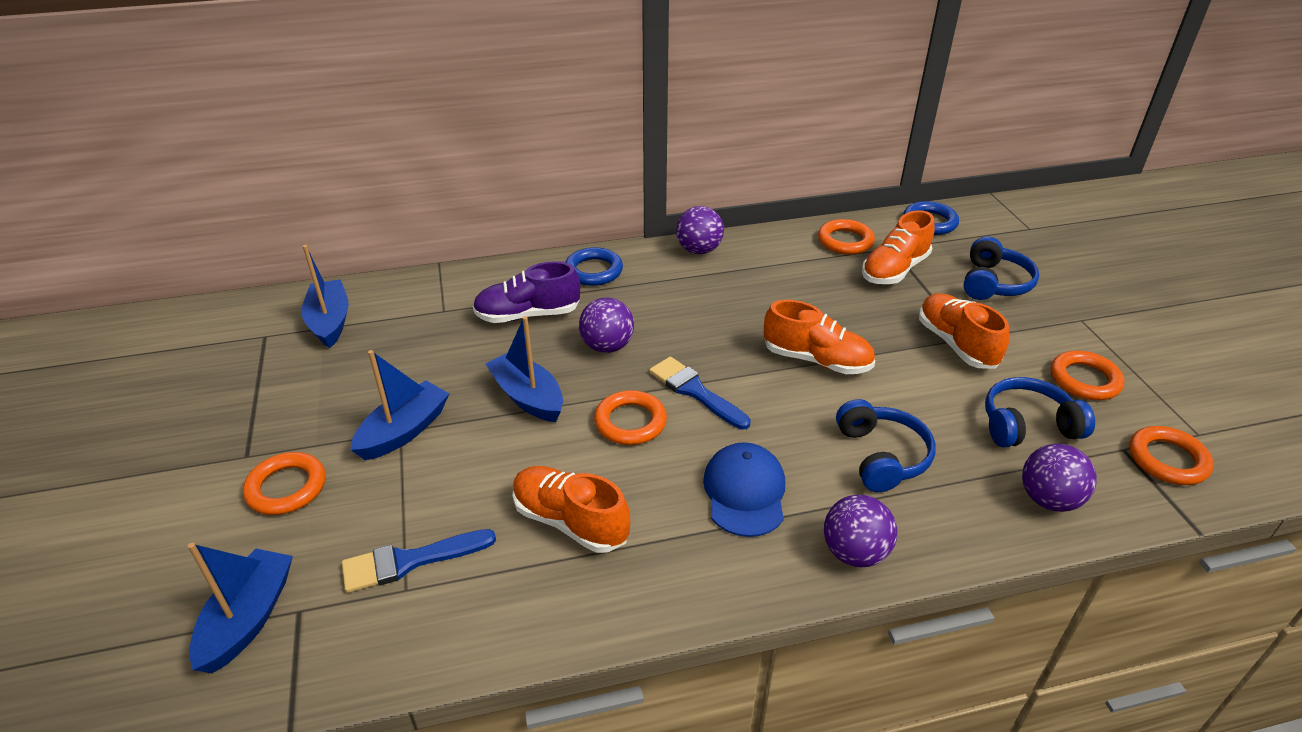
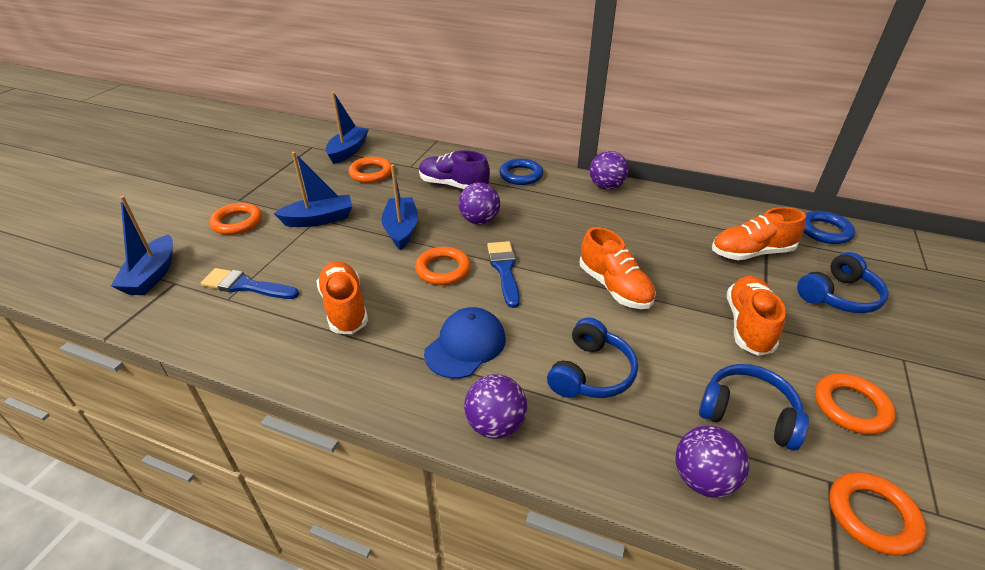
camera: 35 degrees right, 0 degrees up
(248, 619) = (152, 275): blue boat -> blue boat turned 135 degrees clockwise
(845, 241) = (729, 219): orange ring -> orange ring (371, 173)

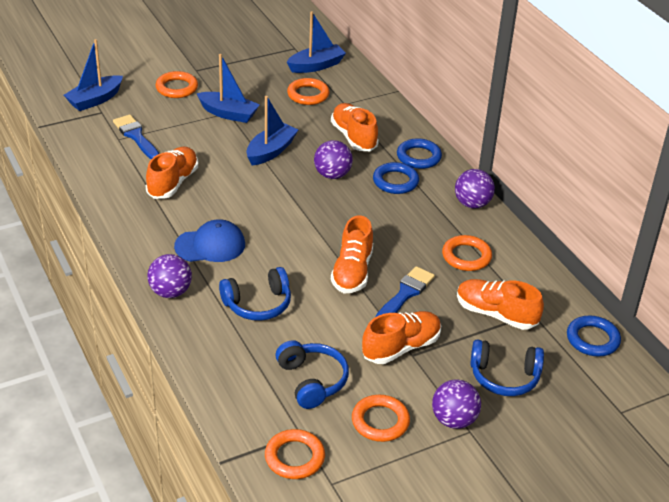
camera: 40 degrees right, 0 degrees up
(443, 269) = (260, 194): orange ring -> orange ring (466, 256)
(453, 185) = (354, 137): purple shoe -> orange shoe
(504, 270) = (298, 217): blue brush -> blue brush (405, 294)
(532, 200) = (395, 181): none -> blue ring
(703, 479) = (235, 384): purple ball -> purple ball (454, 420)

